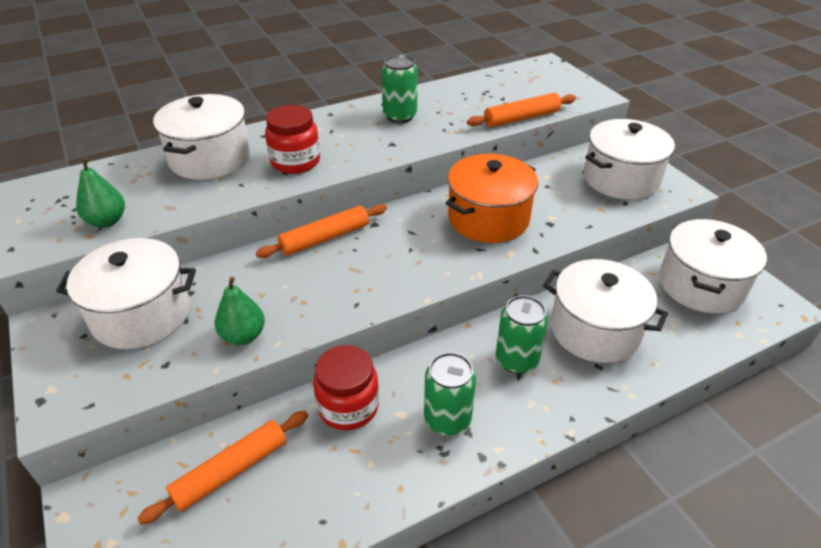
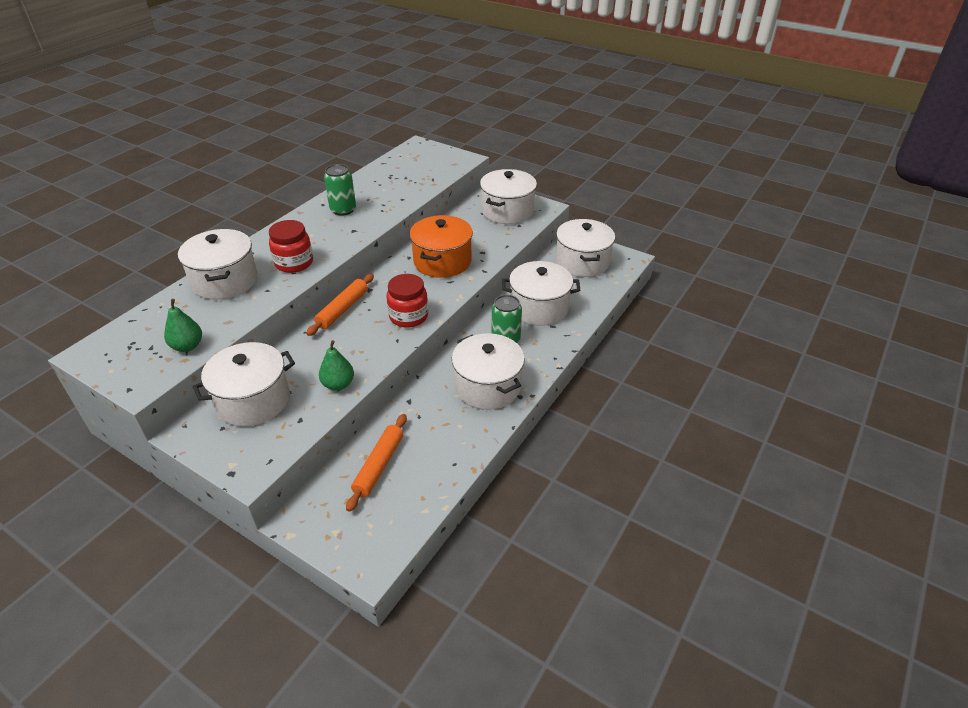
camera: 30 degrees left, 0 degrees up
(348, 406) = (424, 404): red jar -> red jar (408, 316)
(447, 419) = (487, 386): green can -> white pot
(521, 118) = (428, 188): orange rolling pin -> none

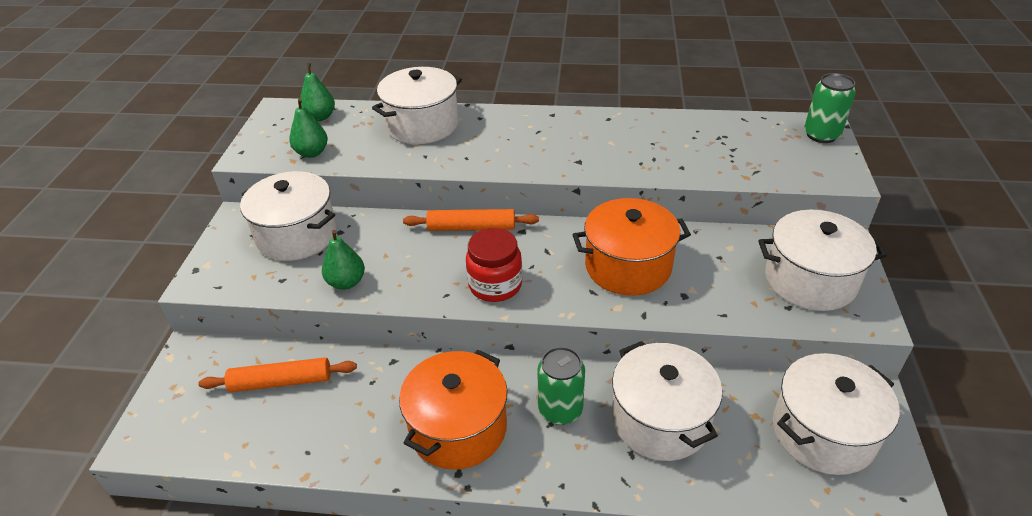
camera: 65 degrees right, 0 degrees up
(137, 330) = (320, 117): none -> green pear
(294, 263) = (483, 150): red jar -> none
(343, 210) = (611, 136): green can -> green can (821, 135)
(487, 386) = (458, 428): white pot -> orange pot

